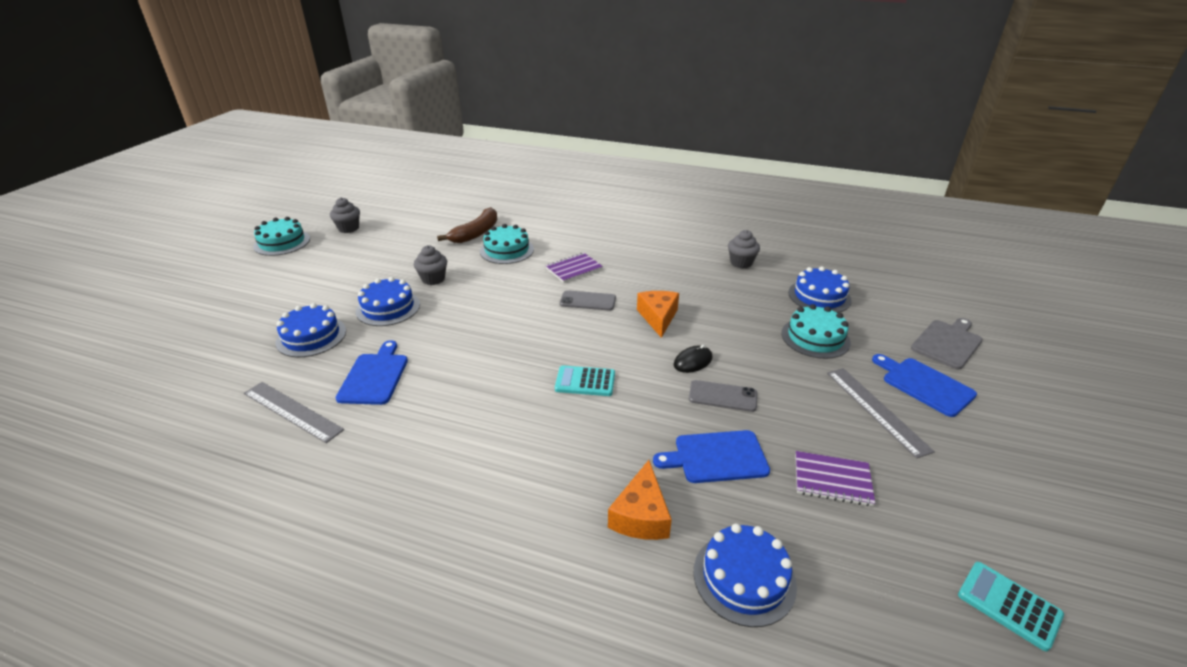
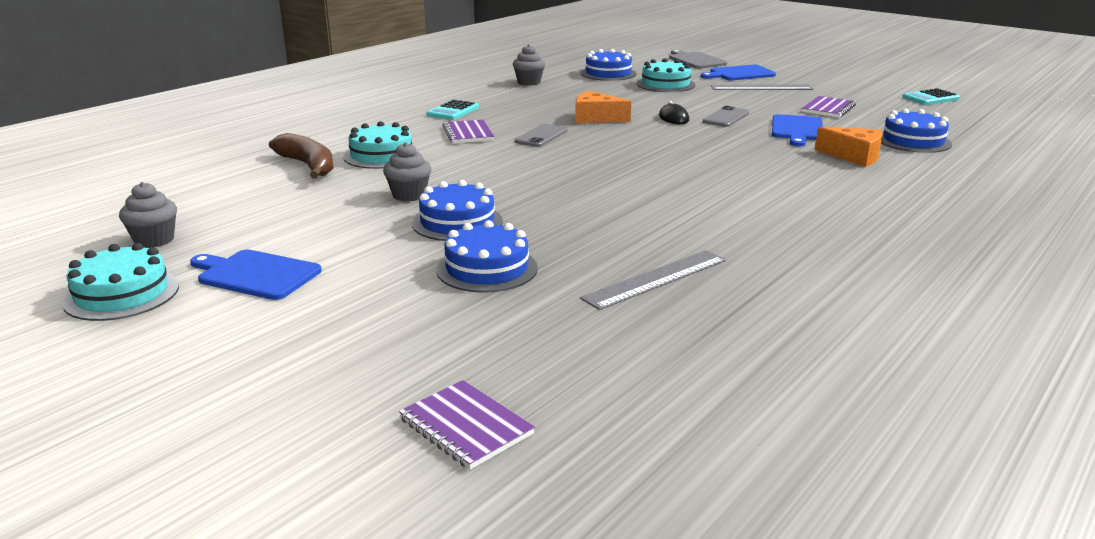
camera: 70 degrees left, 10 degrees down
(113, 374) = (466, 427): none -> purple notebook
(374, 376) = (612, 234): blue cutting board -> blue cutting board (256, 274)
(585, 382) = (680, 152): turquoise calculator -> turquoise calculator (453, 111)

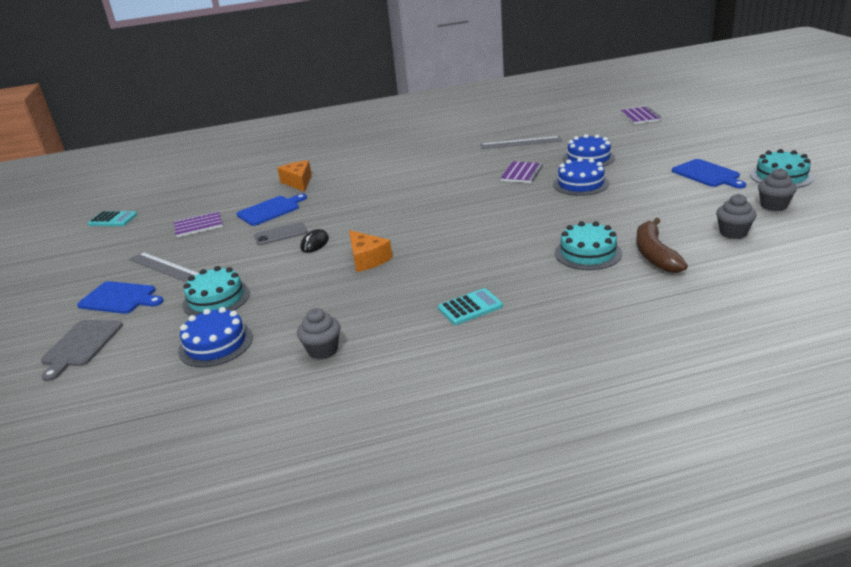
camera: 140 degrees left, 5 degrees up
(409, 195) = (594, 208): grey cupcake -> grey cupcake (733, 233)
(468, 134) = (494, 265): purple notebook -> purple notebook (521, 174)
(541, 136) = (442, 246): grey phone -> none
(913, 141) = (240, 186): blue cake -> none

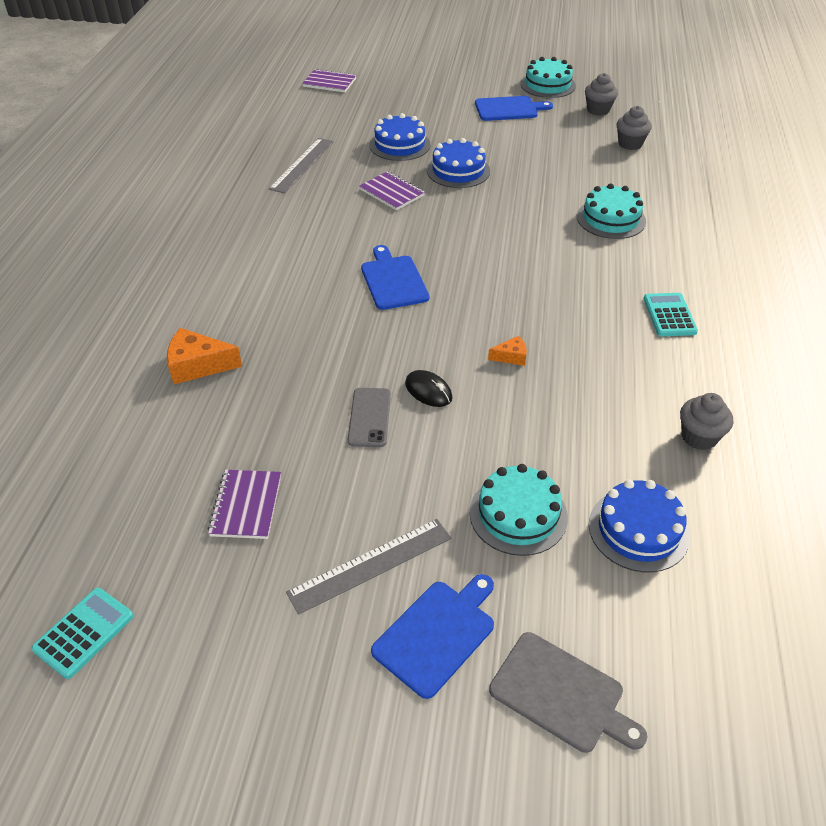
camera: 70 degrees left, 15 degrees up
(270, 210) = (273, 413): blue cutting board -> blue cutting board (393, 280)
(367, 259) = (511, 357): orange cheese -> orange cheese, size x0.55
(654, 254) = (639, 190): brown banana -> none

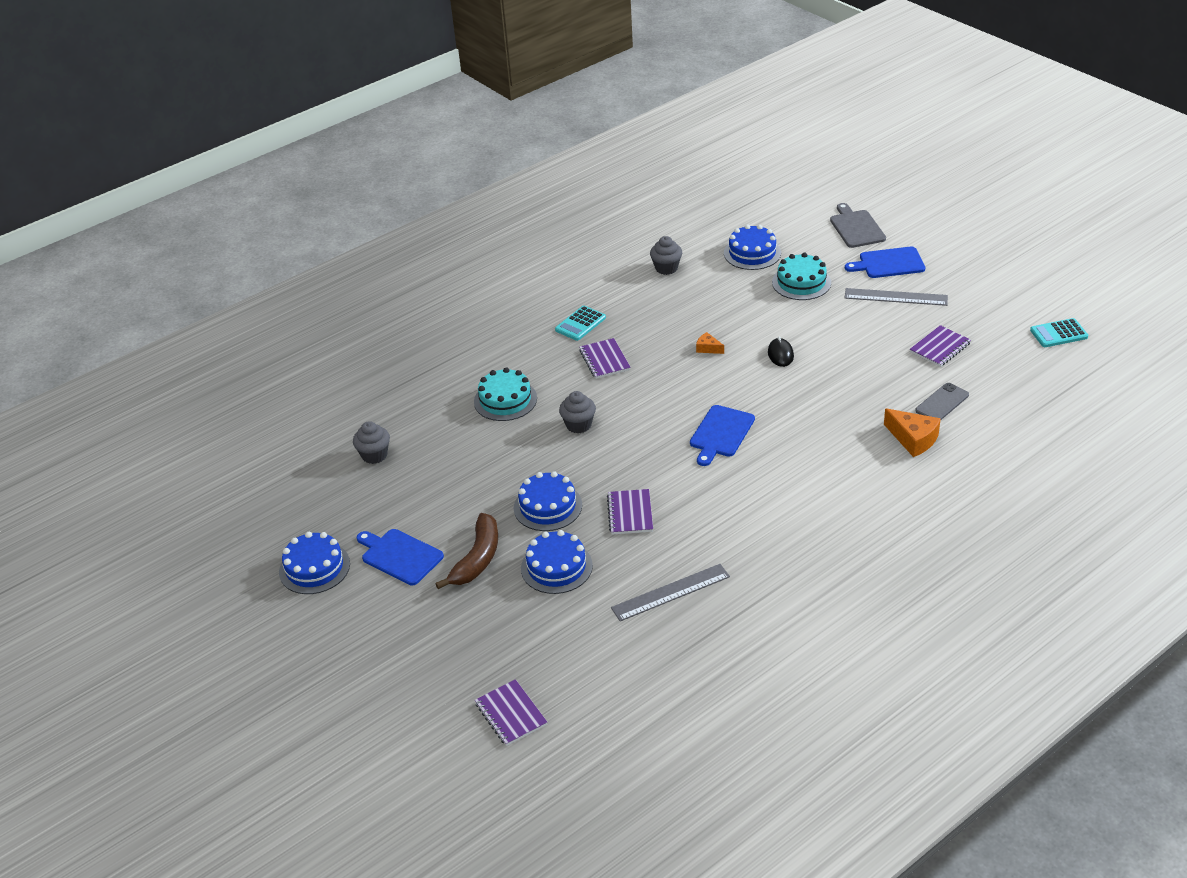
camera: 135 degrees left, 5 degrees down
(369, 417) = (830, 357): grey phone -> grey phone (942, 403)
(458, 127) = (477, 559): none -> brown banana
(548, 85) = (314, 568): turquoise cake -> blue cake
(589, 292) = (604, 360): none -> purple notebook
(598, 110) = (331, 507): grey cupcake -> grey cupcake (578, 425)

